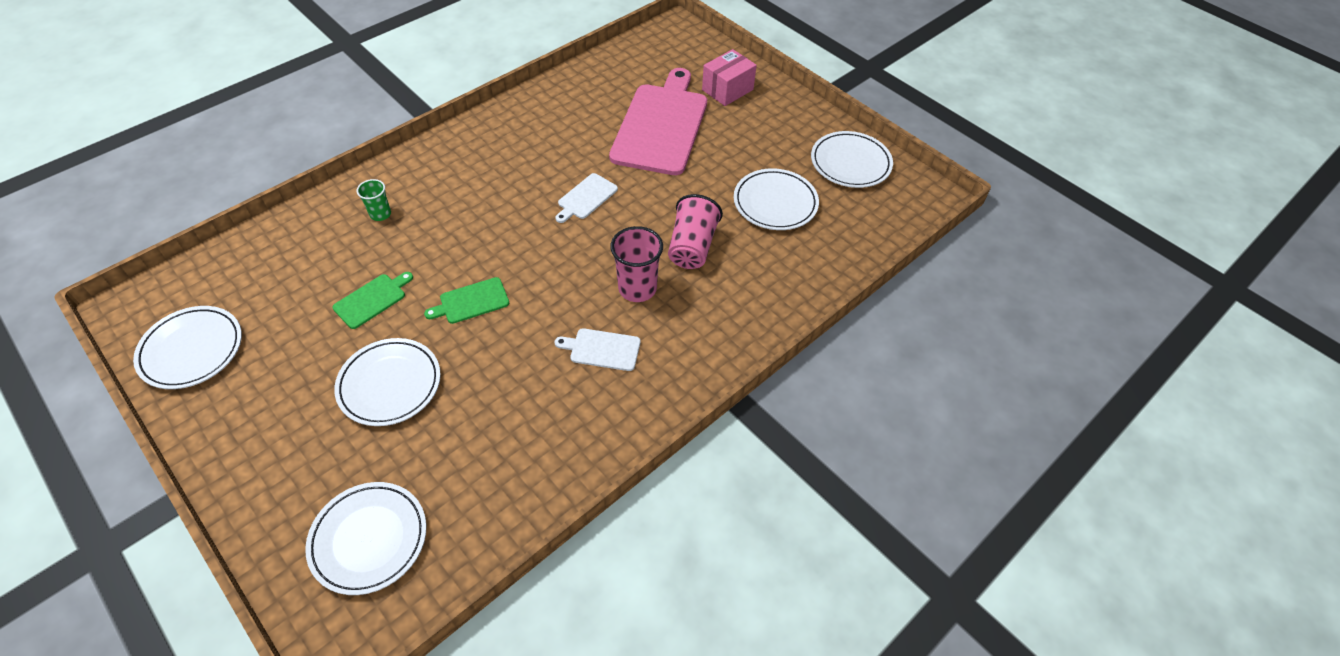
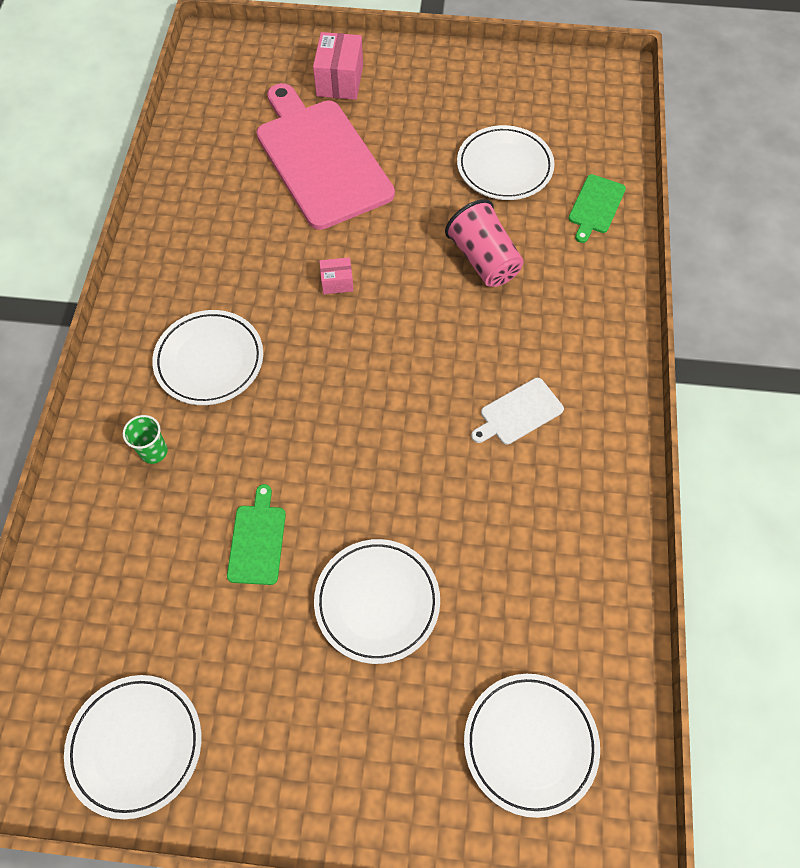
camera: 40 degrees left, 10 degrees up
(471, 301) = (354, 464): green cutting board -> green cutting board (595, 206)
(586, 198) = (337, 282): white cutting board -> pink box
(637, 288) = (483, 334): pink cup -> none
(850, 163) = (523, 85): white plate -> white plate (209, 360)

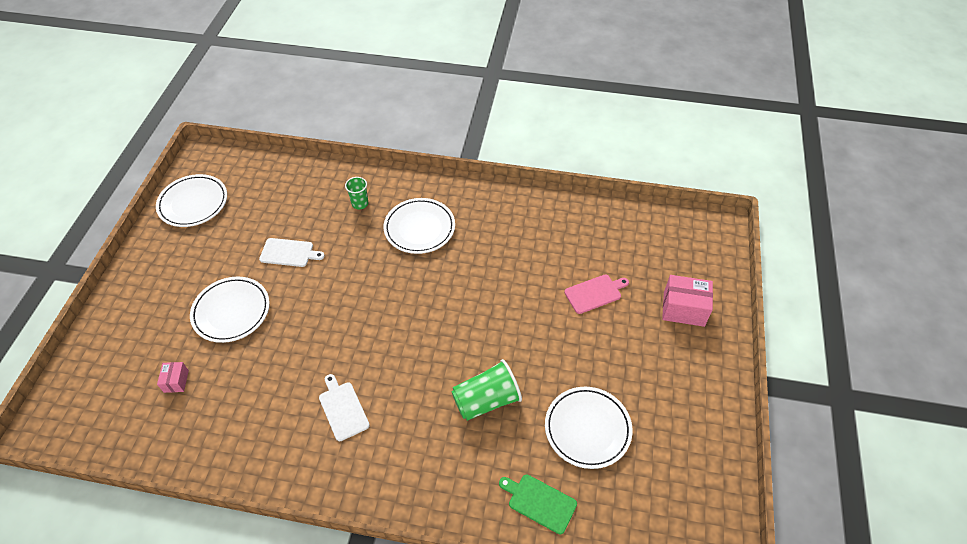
camera: 95 degrees right, 10 degrees down
(257, 540) = (289, 253): green cutting board -> white cutting board
(321, 159) = (595, 293): pink cutting board -> pink cutting board, size x0.43
(337, 282) = (474, 299): pink box -> pink box (176, 381)
(483, 260) = (486, 400): pink cup -> green cup
(530, 744) = (117, 386): white plate -> none

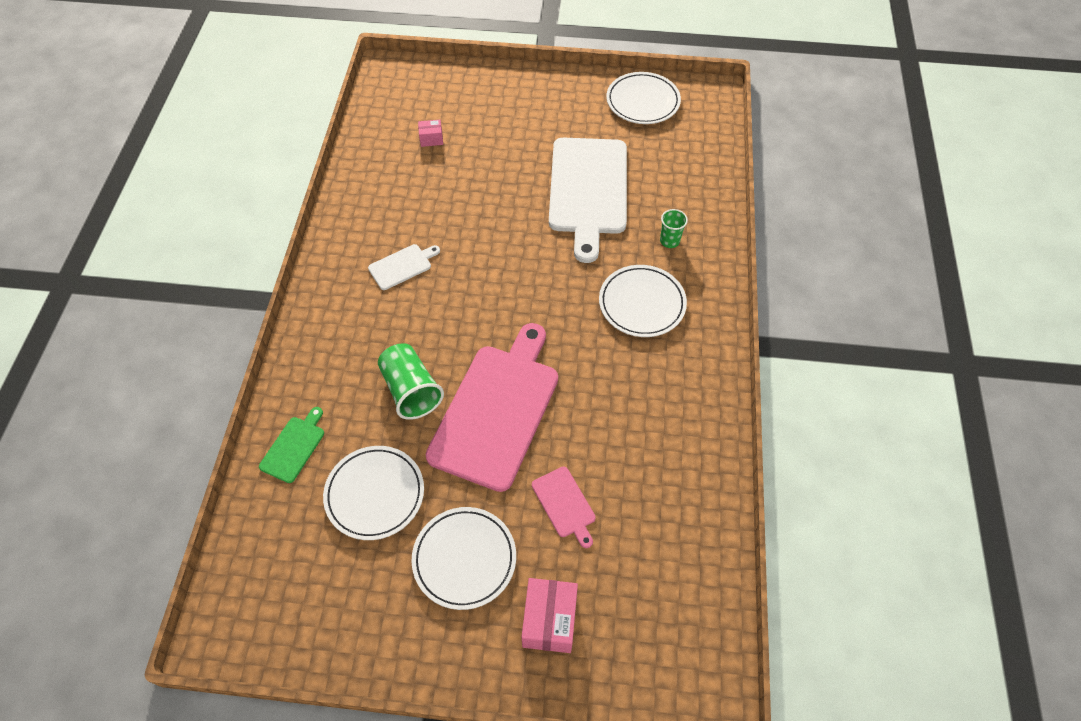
camera: 85 degrees right, 5 degrees up
(231, 311) = (509, 160): white plate -> white plate (464, 559)
(289, 253) = (588, 190): white cutting board -> white cutting board, size x2.30
(511, 334) = (497, 410): none -> pink cutting board

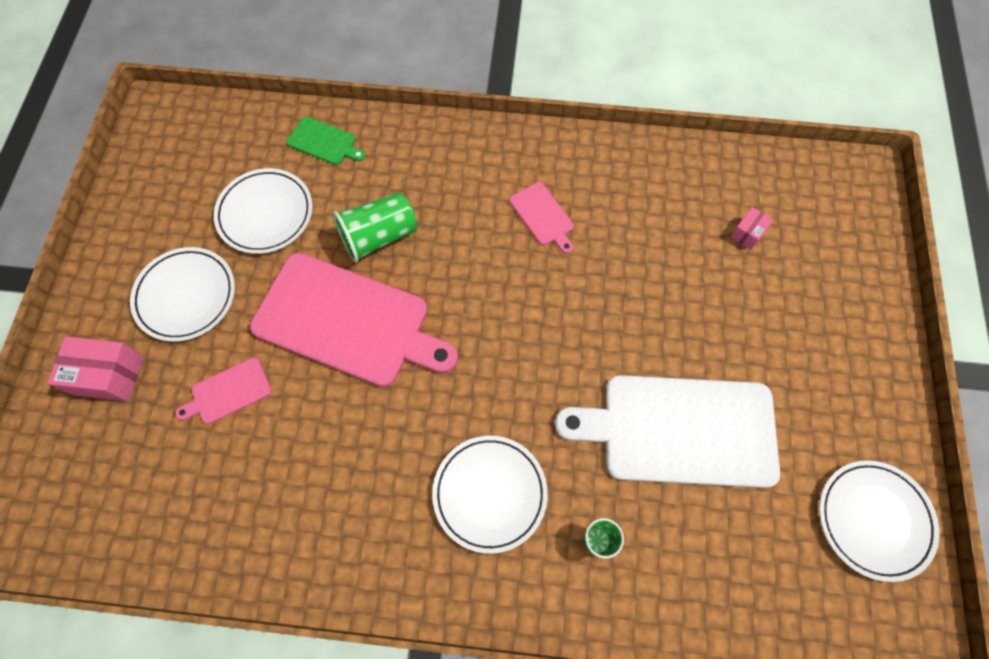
camera: 90 degrees right, 10 degrees up
(402, 266) = (543, 216): white cutting board -> pink cutting board
(431, 139) = (747, 233): pink box -> pink box turned 45 degrees clockwise

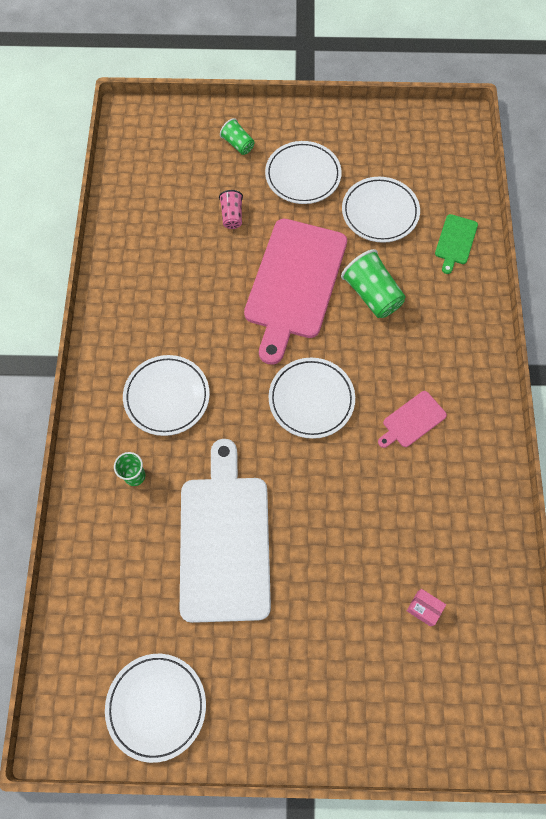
camera: 85 degrees right, 0 degrees up
(109, 375) = (238, 144): pink box -> green cup
(228, 392) = (232, 216): pink cutting board -> pink cup
(508, 317) = (311, 399): none -> white plate

